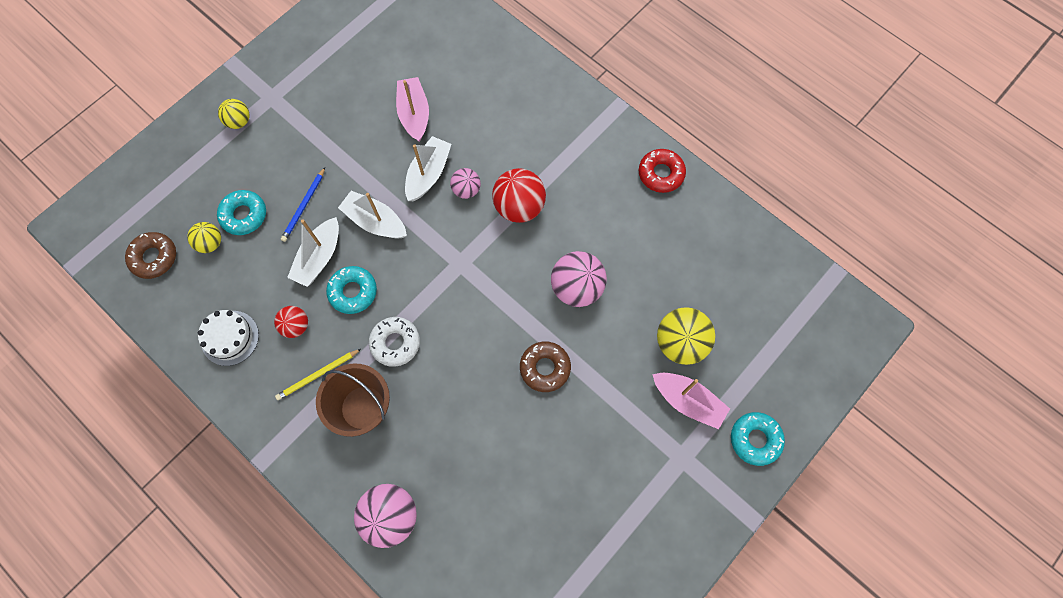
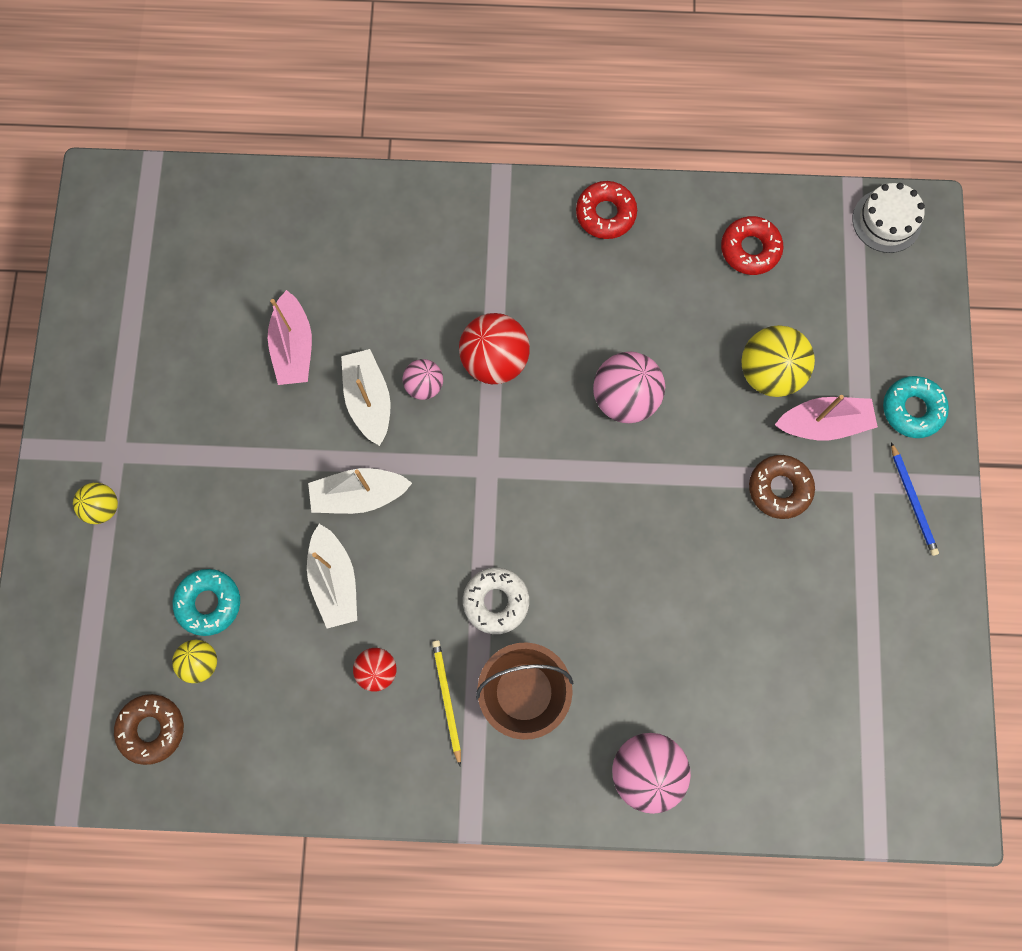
camera: 40 degrees left, 5 degrees up
(230, 338) = (319, 740): white cake -> white cake (886, 221)
(304, 206) = (266, 540): blue pencil -> blue pencil (913, 501)
(317, 375) = (447, 699): yellow pencil -> yellow pencil turned 150 degrees clockwise
(353, 292) = (404, 586): turquoise donut -> none
(414, 114) = (293, 347): pink boat -> pink boat turned 135 degrees counterclockwise
(545, 368) = (664, 503): brown donut -> brown donut (779, 488)
(734, 261) = (750, 249): none -> red donut

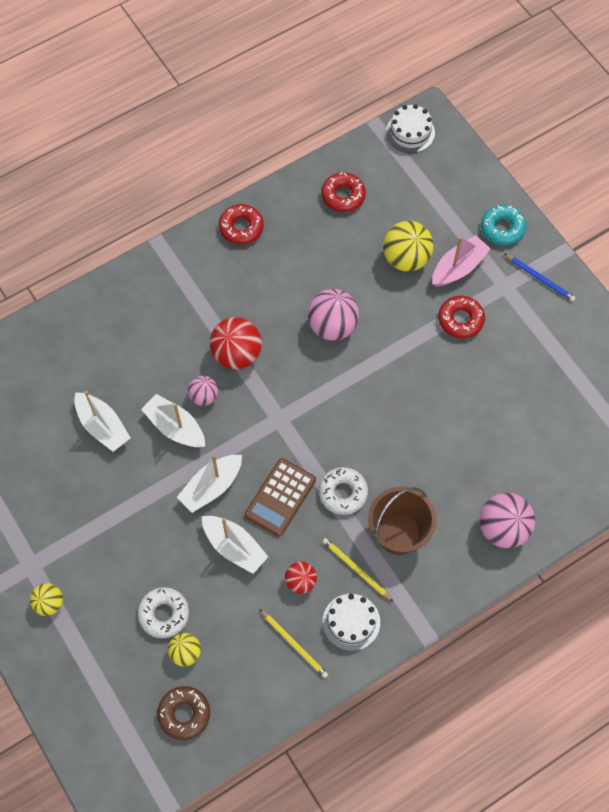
camera: 35 degrees left, 10 degrees down
(209, 603) = (164, 614): turquoise donut -> white donut
(293, 347) = (102, 426): pink boat -> white boat
(319, 736) = (294, 644): none -> yellow pencil
(398, 756) = (351, 622): none -> white cake
(424, 559) = (280, 497): none -> brown calculator
(779, 488) = (460, 320): brown donut -> red donut

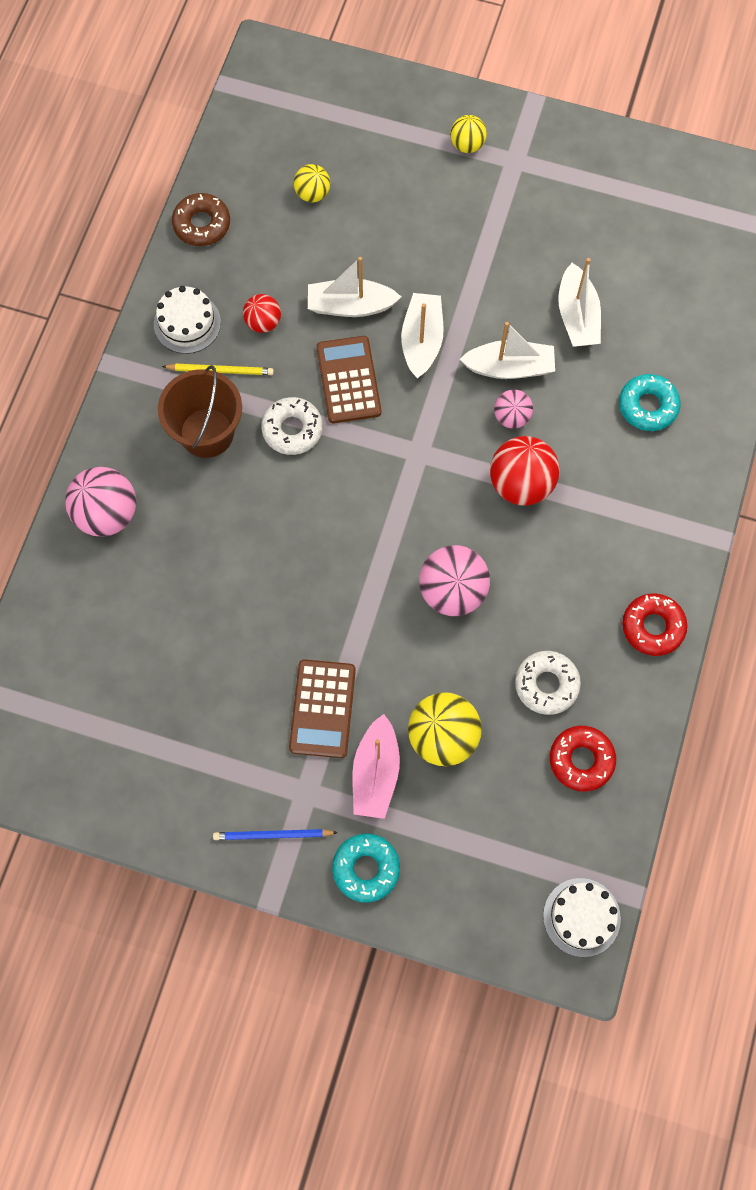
camera: 140 degrees right, 5 degrees up
(102, 426) = (577, 316): white boat -> white boat turned 105 degrees counterclockwise
(119, 341) = (648, 406): none -> turquoise donut
(164, 614) = (360, 208): white donut -> white donut (546, 684)
(184, 714) = (270, 150): brown donut -> brown donut (202, 224)
(294, 644) = (223, 268): yellow pencil -> none
(460, 320) = (322, 709): red donut -> brown calculator

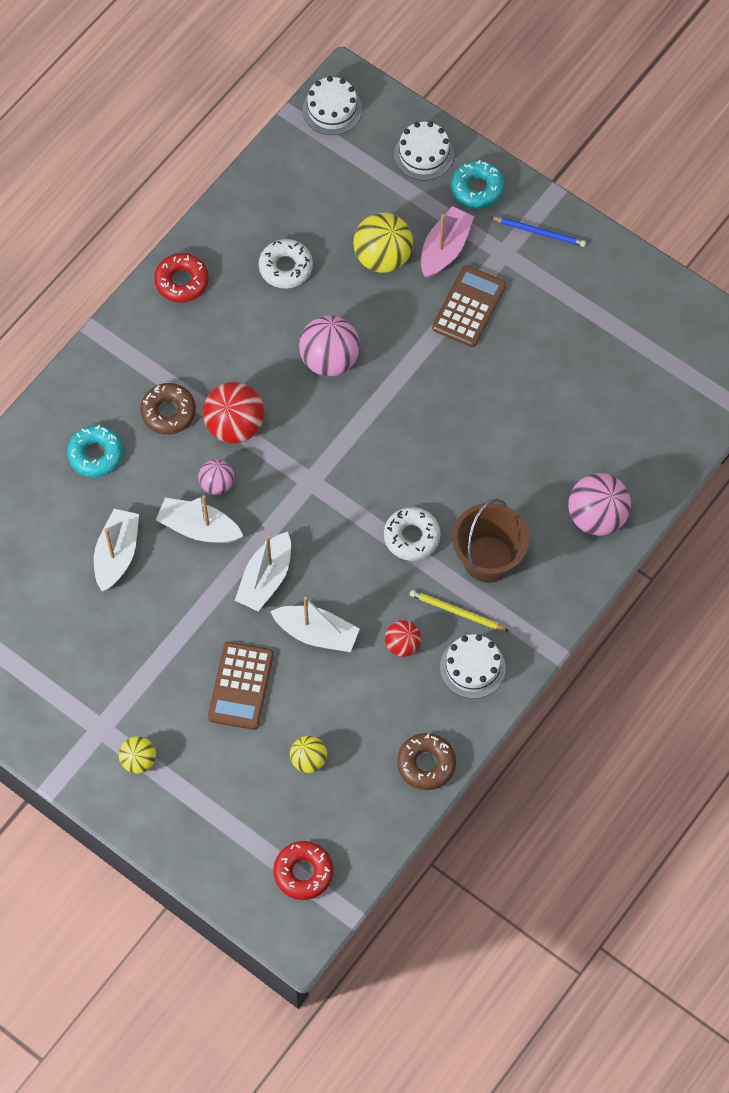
camera: 160 degrees left, 5 degrees down
(348, 380) = (345, 564): brown calculator -> brown calculator (241, 686)
(447, 893) = (424, 154): none -> white cake
(581, 760) = (284, 208): red donut -> red donut (303, 872)
(596, 475) = (168, 412): none -> brown donut

